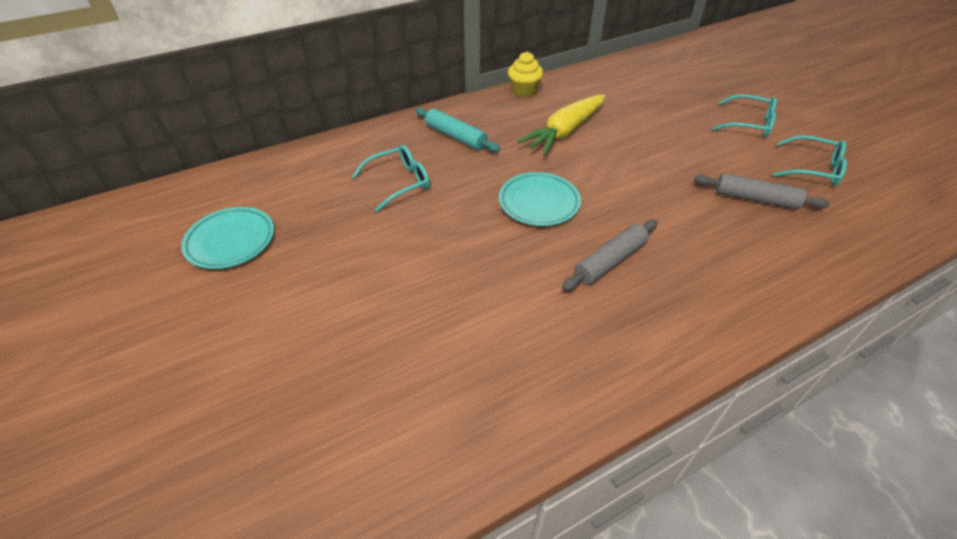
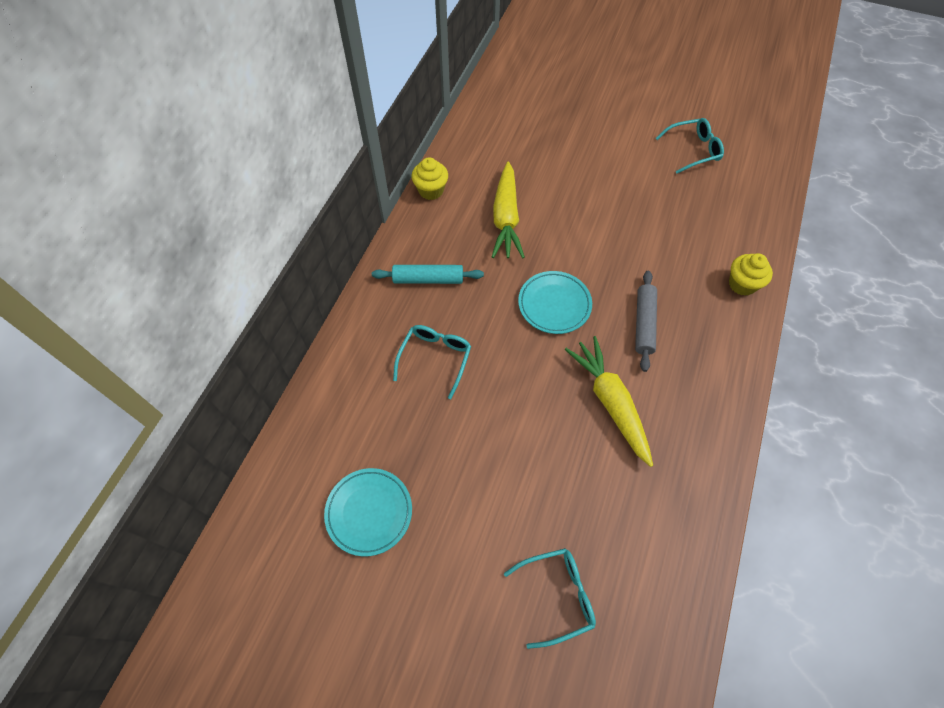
camera: 40 degrees left, 15 degrees up
(505, 297) = (610, 402): none -> yellow carrot
(749, 124) = (622, 126): turquoise glasses -> turquoise glasses (557, 595)
(755, 199) = (681, 203): grey rolling pin -> none
(762, 292) = (742, 284): none -> yellow cupcake

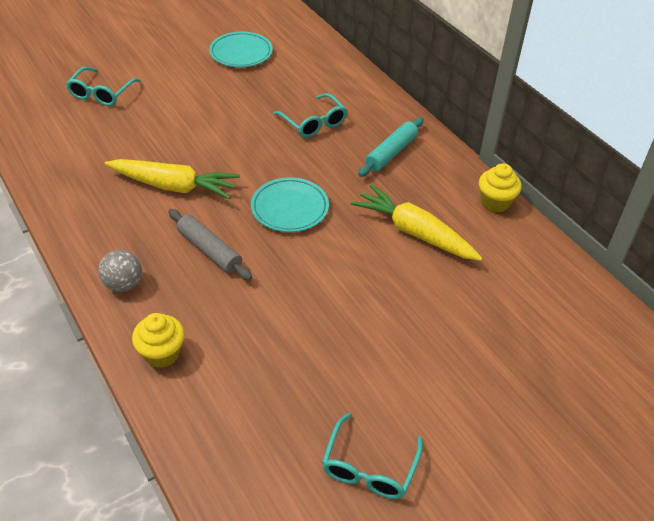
camera: 125 degrees right, 15 degrees down
(725, 351) = (123, 284): none -> grey ball

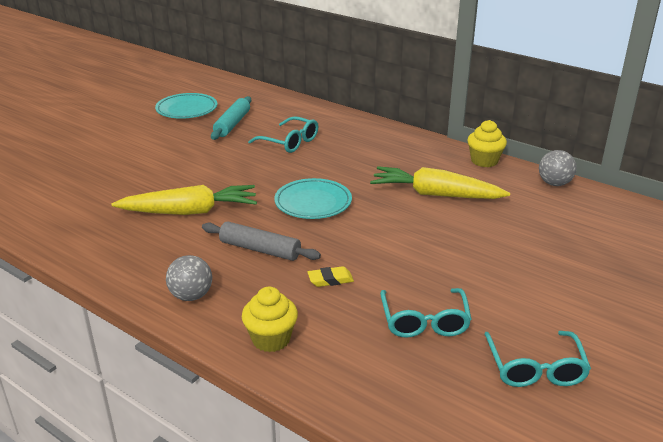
camera: 20 degrees left, 15 degrees down
(101, 93) = (67, 161): turquoise glasses -> turquoise glasses (424, 321)
(250, 305) = (330, 280): none -> yellow eraser
(391, 153) = (373, 148): turquoise rolling pin -> turquoise rolling pin (232, 124)
(549, 254) = (554, 183): none -> grey ball

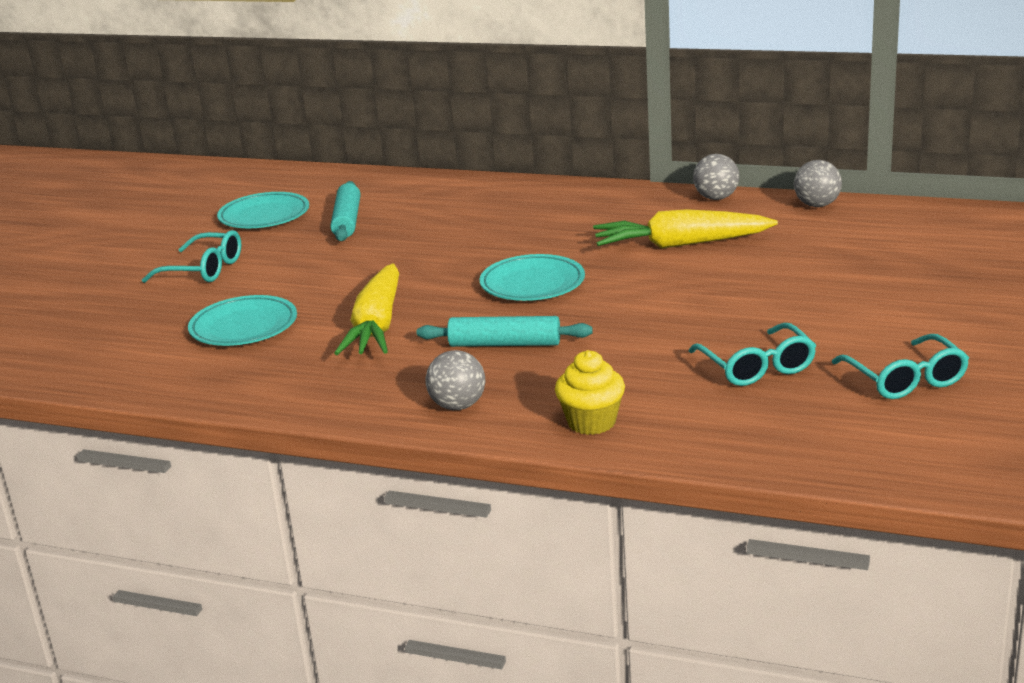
camera: 15 degrees left, 5 degrees down
(110, 191) = (244, 327): none -> turquoise plate
(189, 211) = (377, 326): yellow carrot -> yellow carrot turned 120 degrees clockwise
(260, 249) = (505, 344): grey rolling pin -> turquoise rolling pin
(289, 142) = (446, 226): turquoise glasses -> turquoise glasses (204, 269)
(330, 280) = (617, 354): yellow eraser -> none
(484, 161) = (716, 198): yellow cupcake -> grey ball

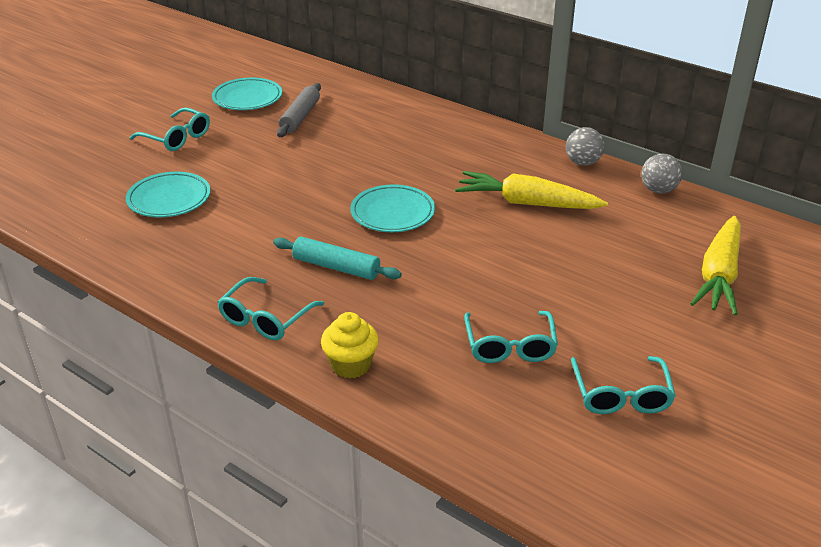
camera: 15 degrees right, 10 degrees up
(347, 221) = (300, 117): turquoise rolling pin -> grey rolling pin
(377, 326) = (258, 223): yellow carrot -> yellow carrot (719, 275)
(458, 406) = (266, 318): grey ball -> turquoise glasses

